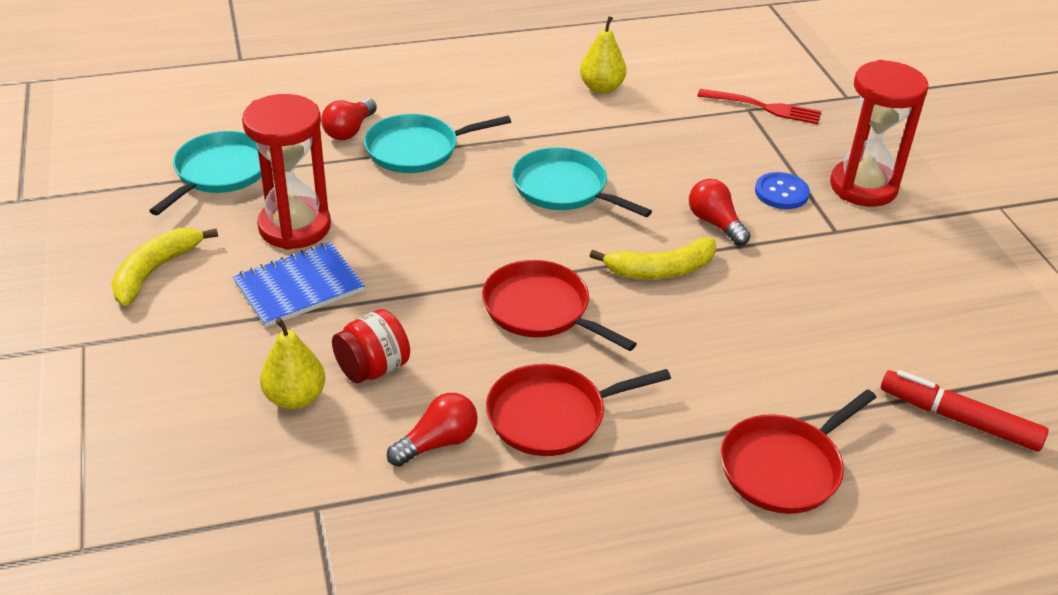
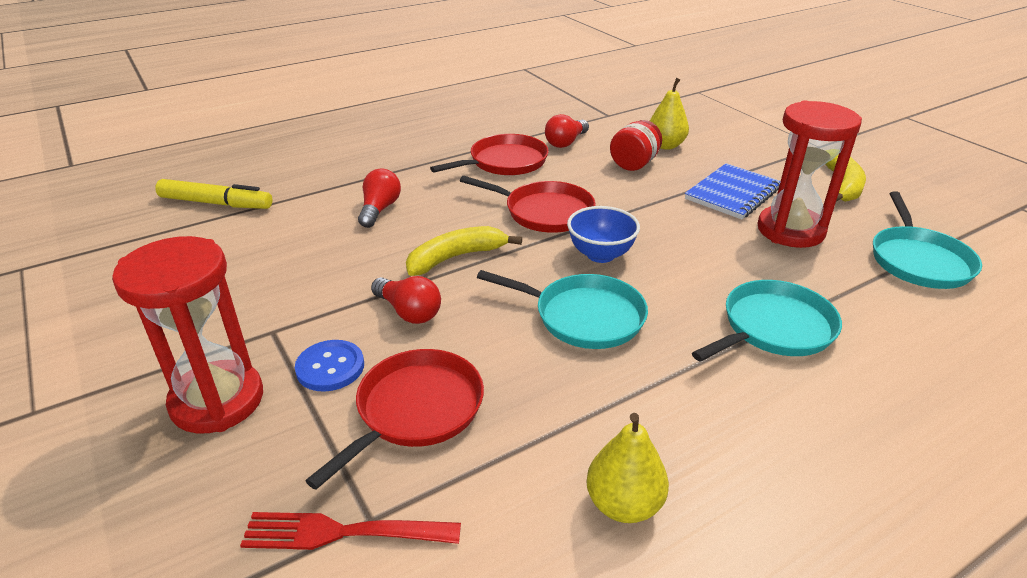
camera: 165 degrees right, 5 degrees down
(349, 130) = (870, 335): red light bulb -> red light bulb (379, 209)
(512, 242) = (600, 255): none -> blue bowl
(784, 467) = (350, 163): red pan -> red pan (416, 410)
(959, 419) = (216, 203): red marker -> yellow marker

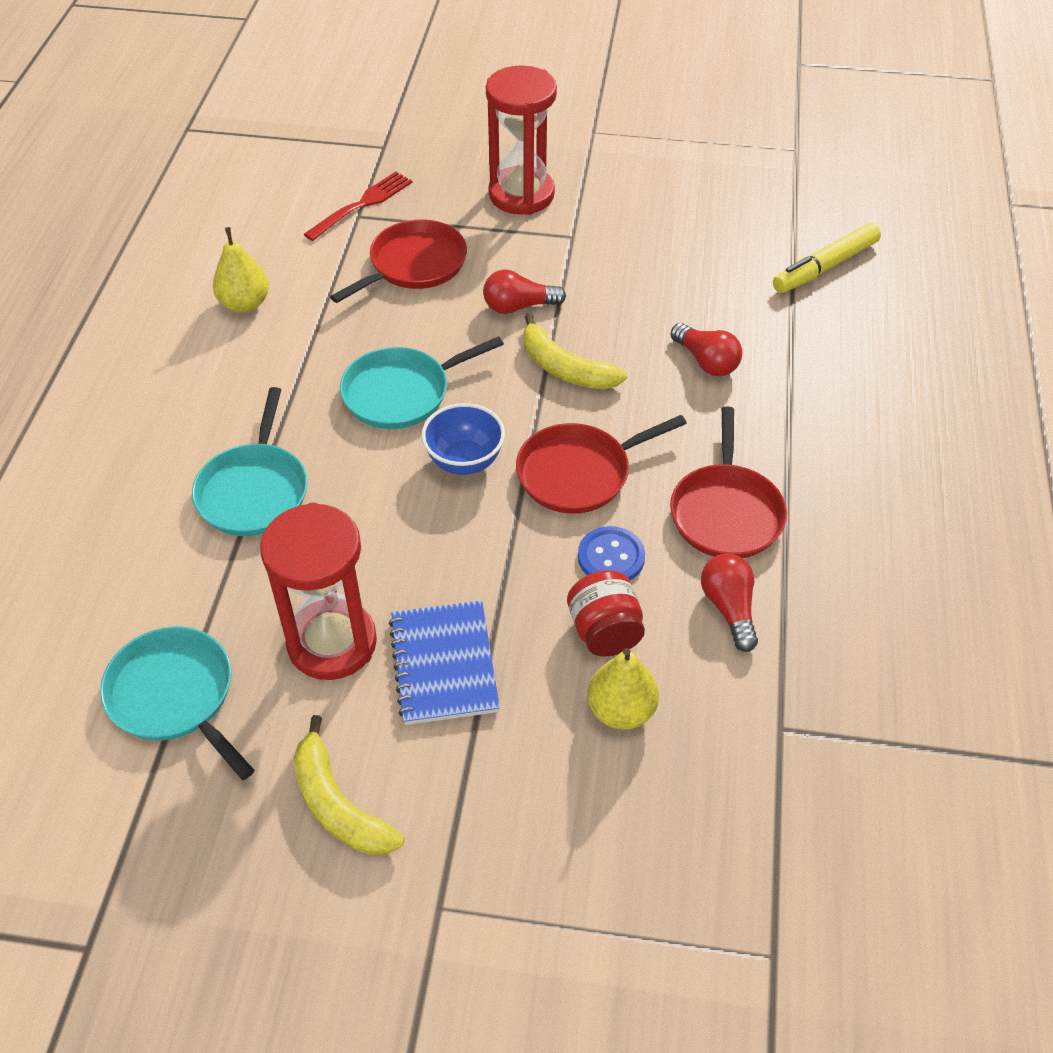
camera: 130 degrees right, 15 degrees up
(330, 367) = (499, 247): blue button -> blue button (611, 557)
(416, 410) = (414, 264): red pan -> red pan turned 120 degrees counterclockwise
(456, 257) = (565, 368): yellow banana -> yellow banana turned 120 degrees clockwise

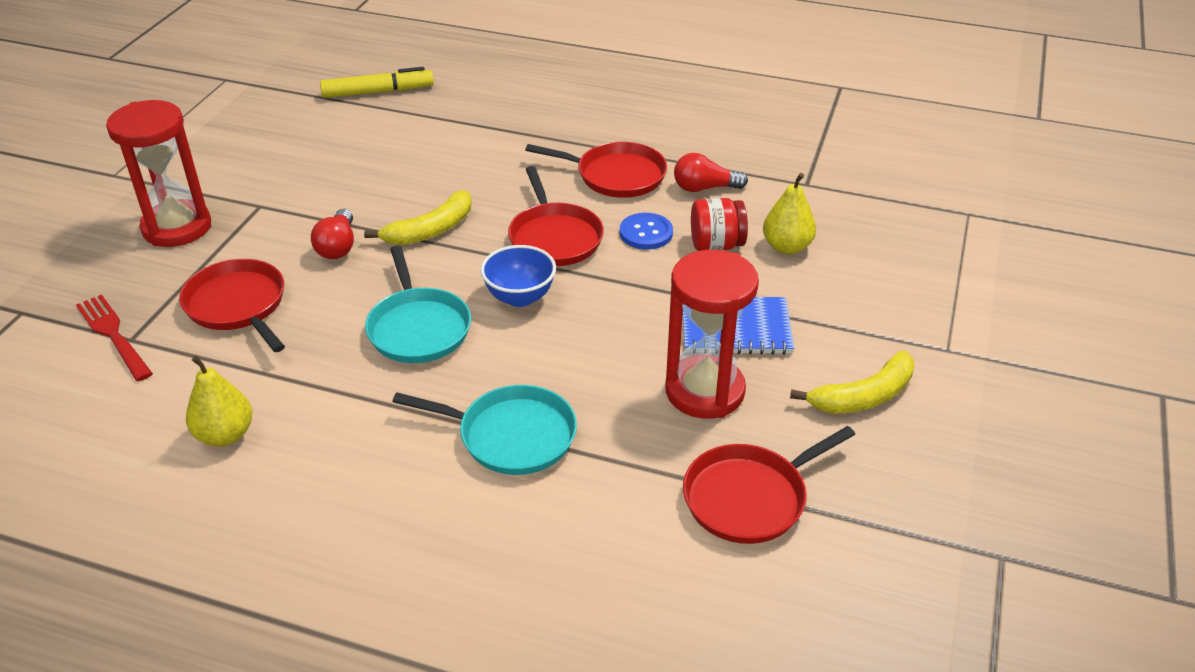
camera: 80 degrees left, 10 degrees down
(174, 696) = (749, 498): turquoise pan -> red pan
(706, 361) = (456, 160): red light bulb -> none
(825, 267) = (378, 92): yellow marker -> yellow marker turned 75 degrees counterclockwise

